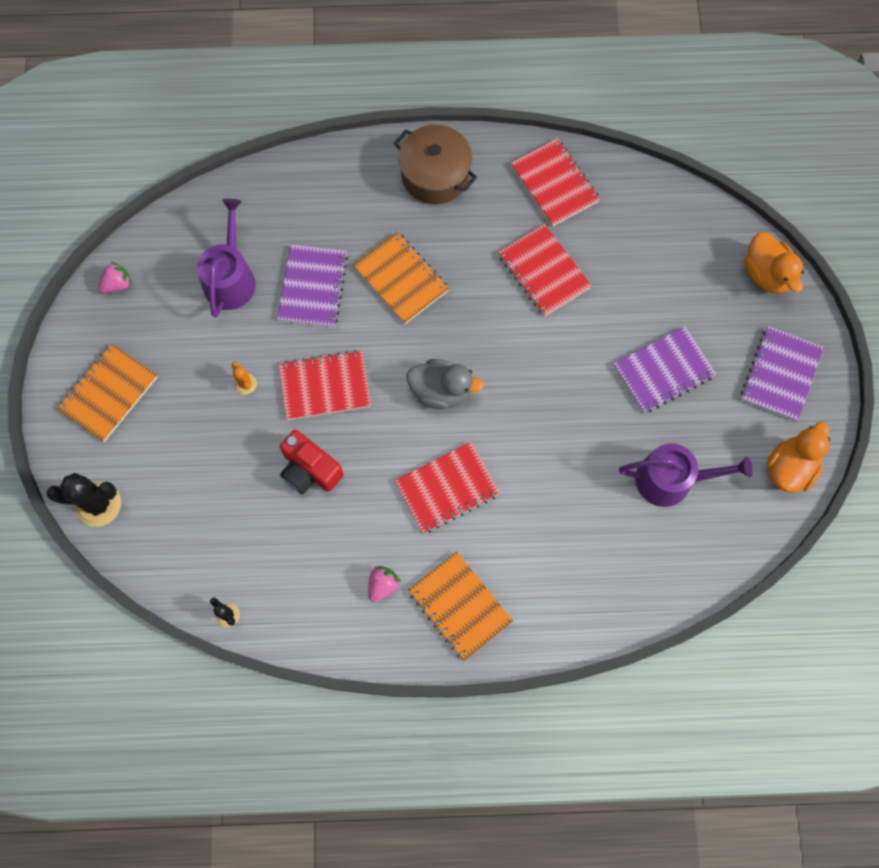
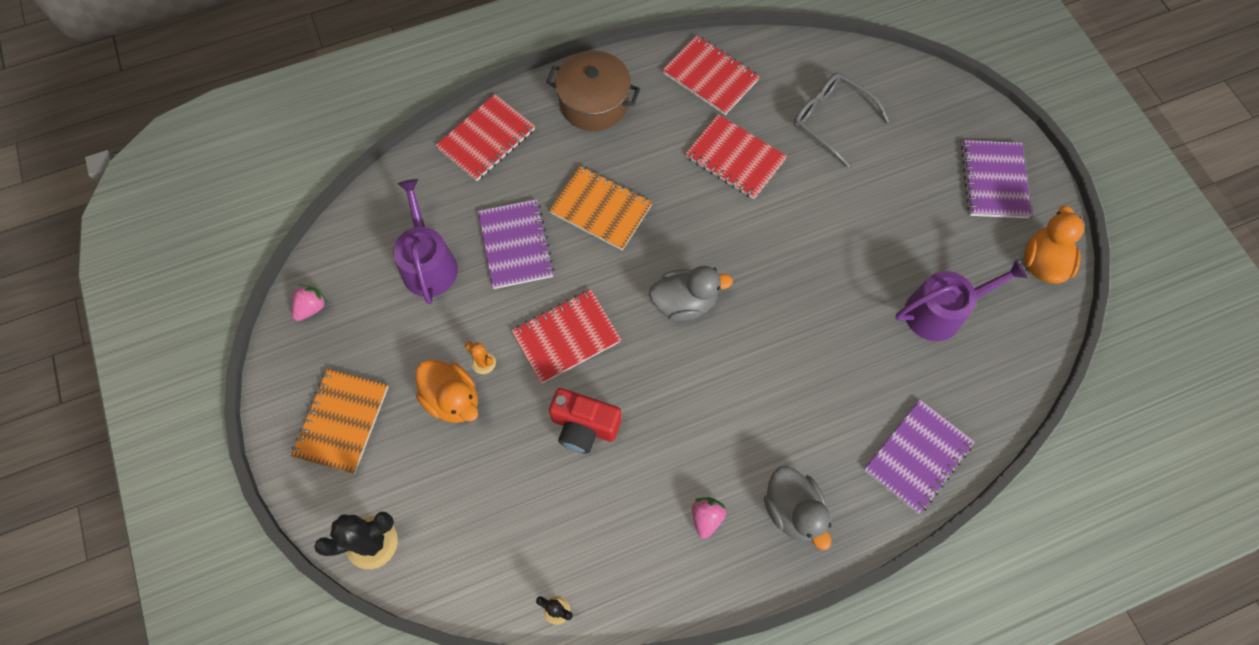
camera: 20 degrees left, 5 degrees down
(447, 488) = (730, 396): red notebook -> red notebook (486, 139)
(460, 606) = (793, 510): orange notebook -> grey duck
(651, 264) = (831, 120): none -> grey glasses
(663, 371) = (887, 213): purple notebook -> purple notebook (917, 457)
(766, 274) = (939, 96): orange duck -> orange duck (452, 399)

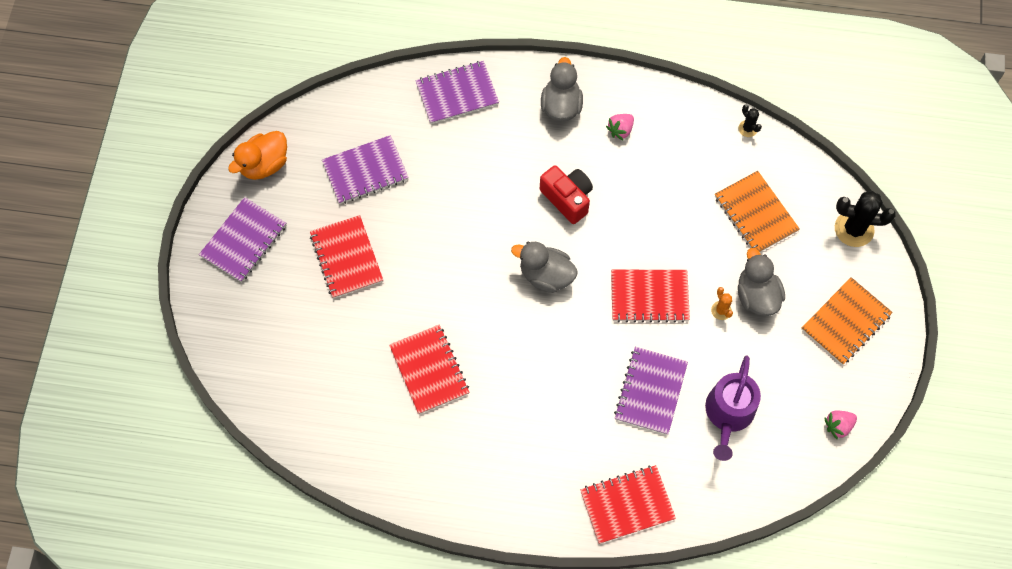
camera: 150 degrees left, 0 degrees up
(452, 399) = (756, 296): orange duck -> grey duck
(584, 426) = (670, 227): red camera -> red camera (567, 198)
(594, 103) = (514, 489): brown pot -> none
(600, 209) = (565, 385): orange notebook -> orange notebook (755, 214)
(710, 77) = (397, 459): red notebook -> red notebook (346, 258)
(831, 120) = (326, 360): grey glasses -> none
(941, 311) = (365, 171): purple watering can -> purple notebook

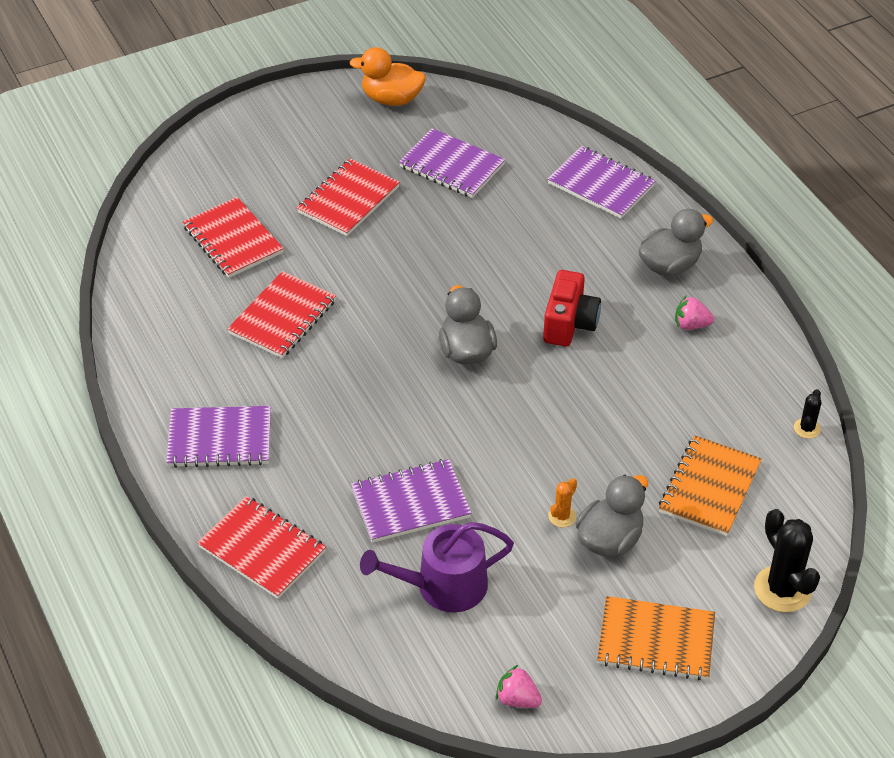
camera: 55 degrees right, 20 degrees down
(244, 241) = (302, 126): purple notebook -> purple notebook (220, 439)
(649, 297) = (520, 446): red notebook -> red notebook (233, 240)

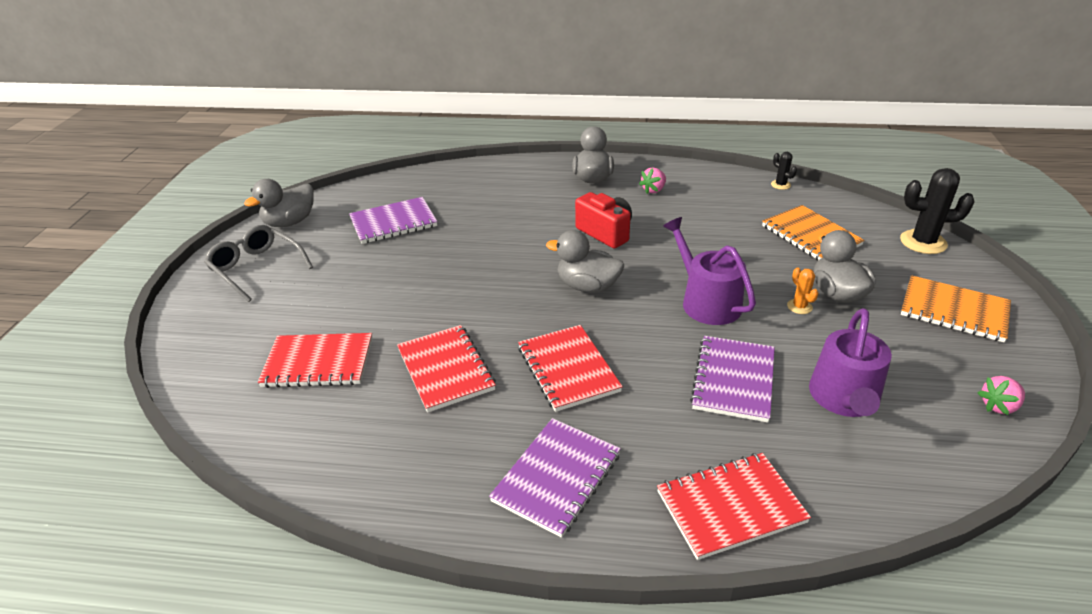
camera: 55 degrees left, 10 degrees down
(311, 126) = (257, 268): none -> grey glasses
(348, 200) = (361, 281): red notebook -> red notebook (568, 369)
(391, 99) = (290, 222): orange duck -> grey duck
(513, 444) = (706, 301): none -> purple watering can
(601, 185) = (491, 175): purple notebook -> none
(656, 641) = (954, 311): orange notebook -> orange notebook turned 75 degrees clockwise

